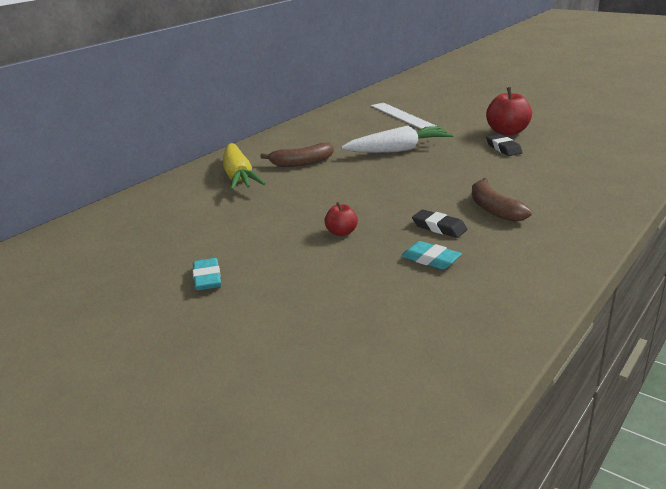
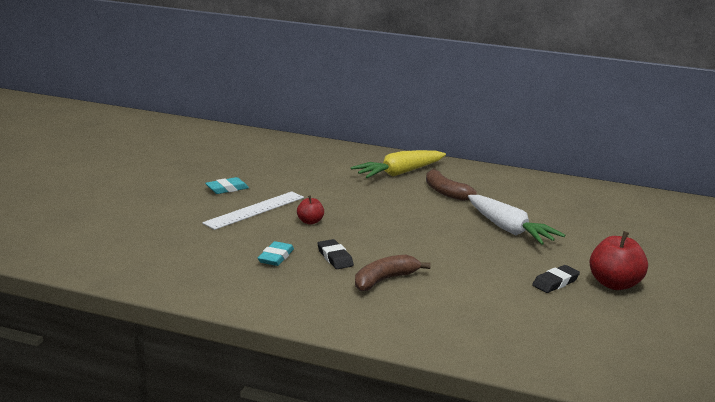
camera: 70 degrees right, 5 degrees down
(402, 116) = (620, 224): white ruler -> white ruler (254, 210)
(439, 227) = (335, 258): black eraser -> black eraser turned 45 degrees counterclockwise

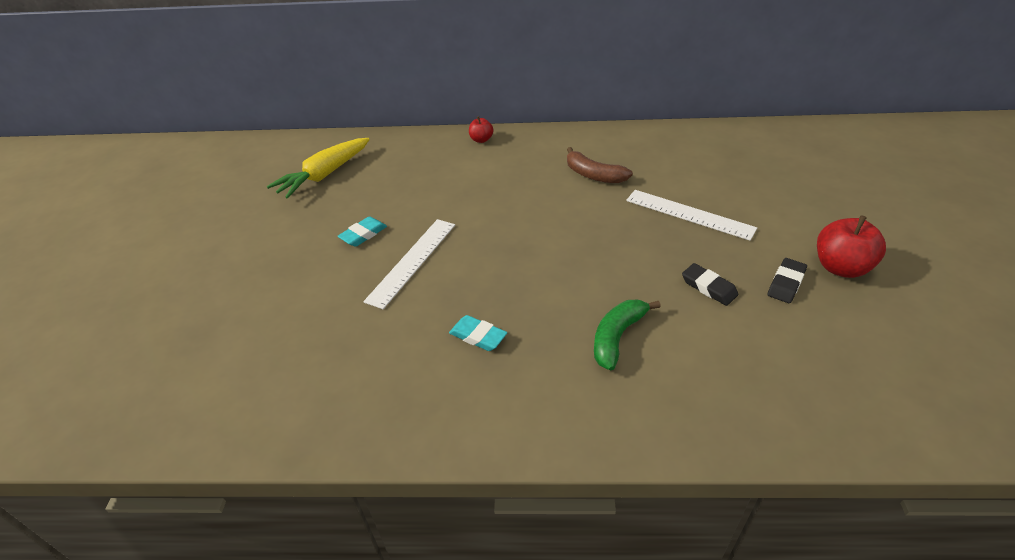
camera: 15 degrees left, 20 degrees up
(276, 257) = (478, 336): turquoise eraser -> turquoise eraser turned 60 degrees counterclockwise
(310, 222) = (483, 262): red apple -> red apple (481, 140)
(335, 258) = (543, 316): black eraser -> black eraser (709, 287)
(384, 280) = (617, 337): brown banana -> green banana
(399, 173) = (531, 159): yellow carrot -> yellow carrot (324, 175)
(509, 229) = (689, 214): white carrot -> white ruler

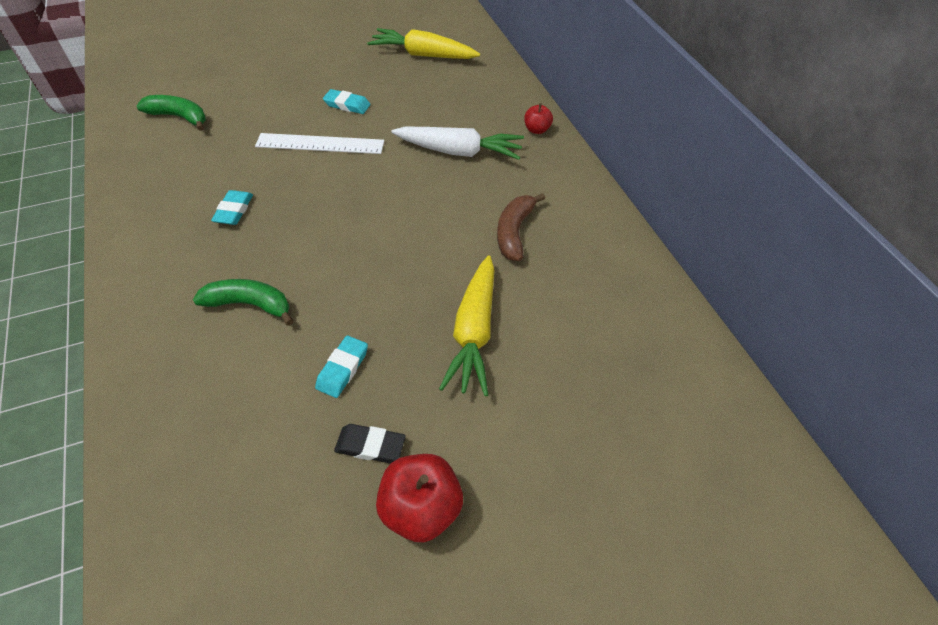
camera: 65 degrees right, 10 degrees up
(274, 371) = (179, 117): none -> green banana
(482, 182) = (459, 152): none -> white carrot
(689, 214) = (474, 332): white ruler -> yellow carrot
(709, 287) = (343, 369): black eraser -> turquoise eraser

